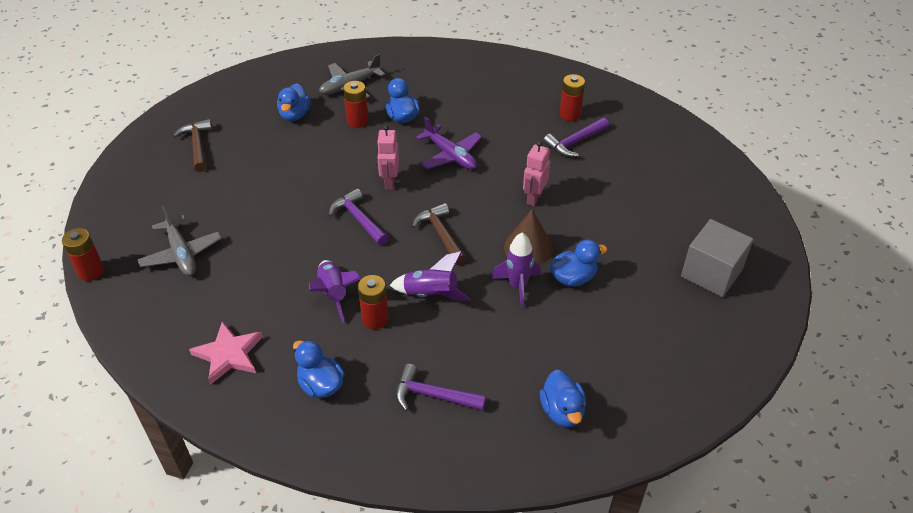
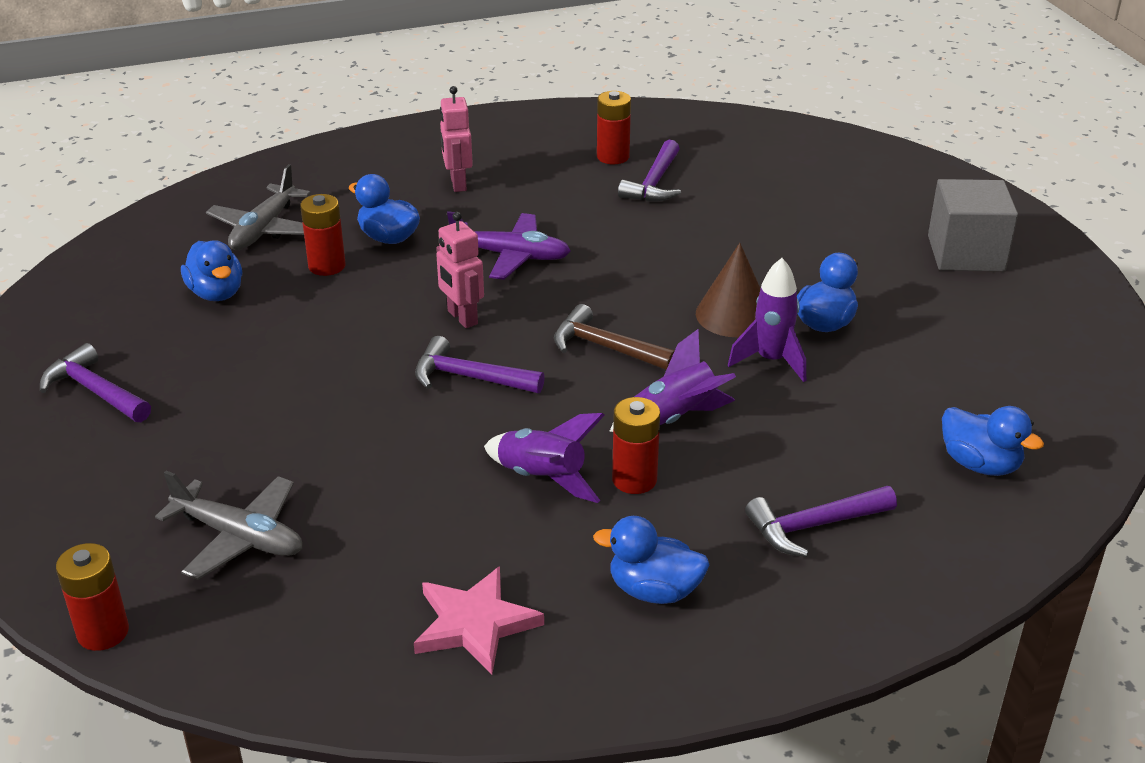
camera: 35 degrees left, 10 degrees down
(197, 145) = (95, 391): brown hammer -> purple hammer
(534, 198) = (676, 260): pink robot -> pink robot (458, 184)

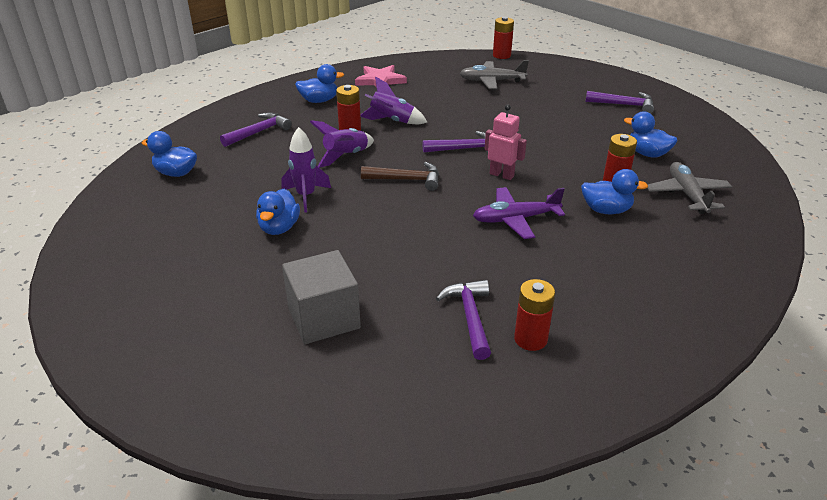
camera: 155 degrees right, 0 degrees up
(458, 184) = (619, 267): pink robot -> none
(733, 315) = (342, 218): brown cone -> none
(966, 253) = (175, 318): grey cube -> grey cube (324, 318)

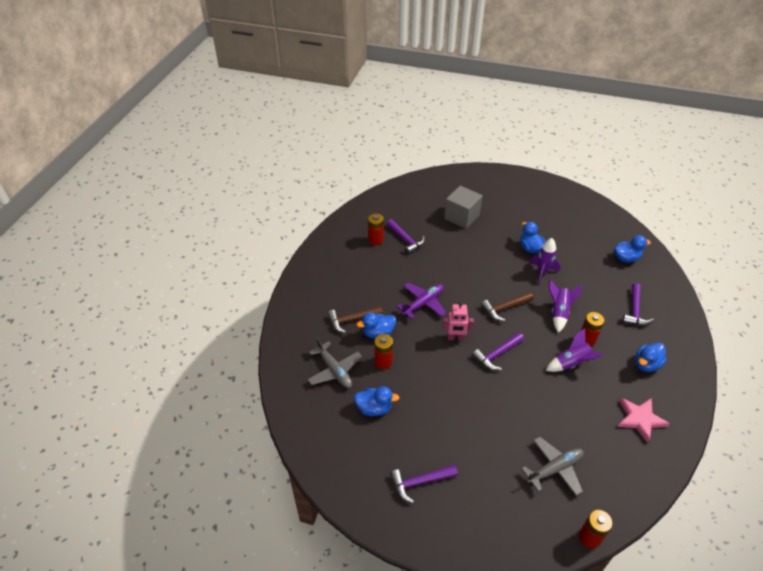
camera: 150 degrees right, 10 degrees up
(640, 235) = (352, 320): none -> brown hammer

